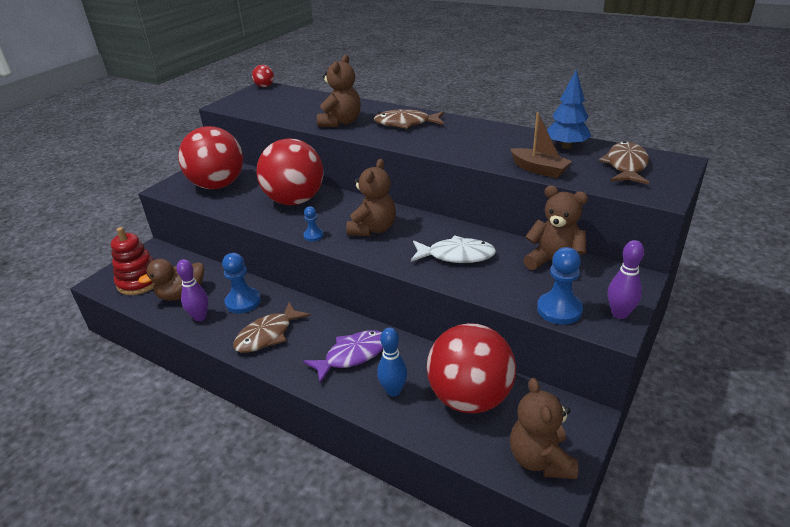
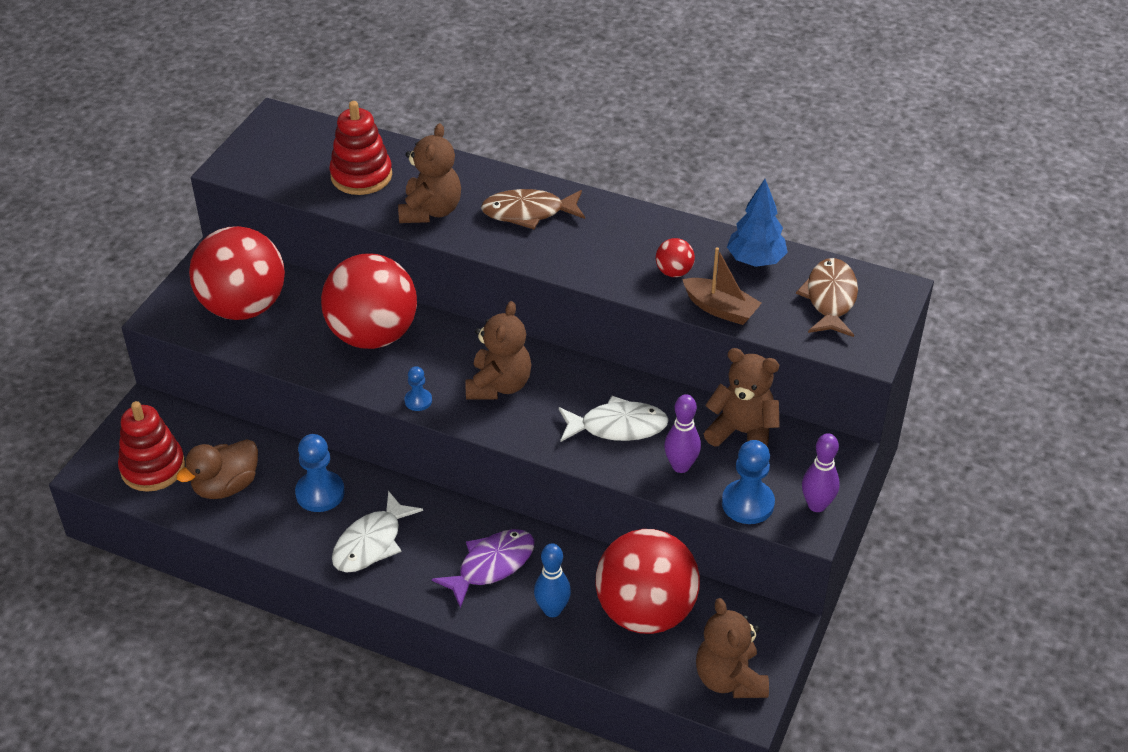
camera: 10 degrees left, 10 degrees up
(200, 317) = (267, 521): purple bowling pin -> purple bowling pin (681, 466)
(265, 86) = (280, 116): red ball -> red ball (674, 272)
(268, 335) = (371, 543): brown fish -> white fish
(302, 108) = (361, 176): none -> red stacking toy

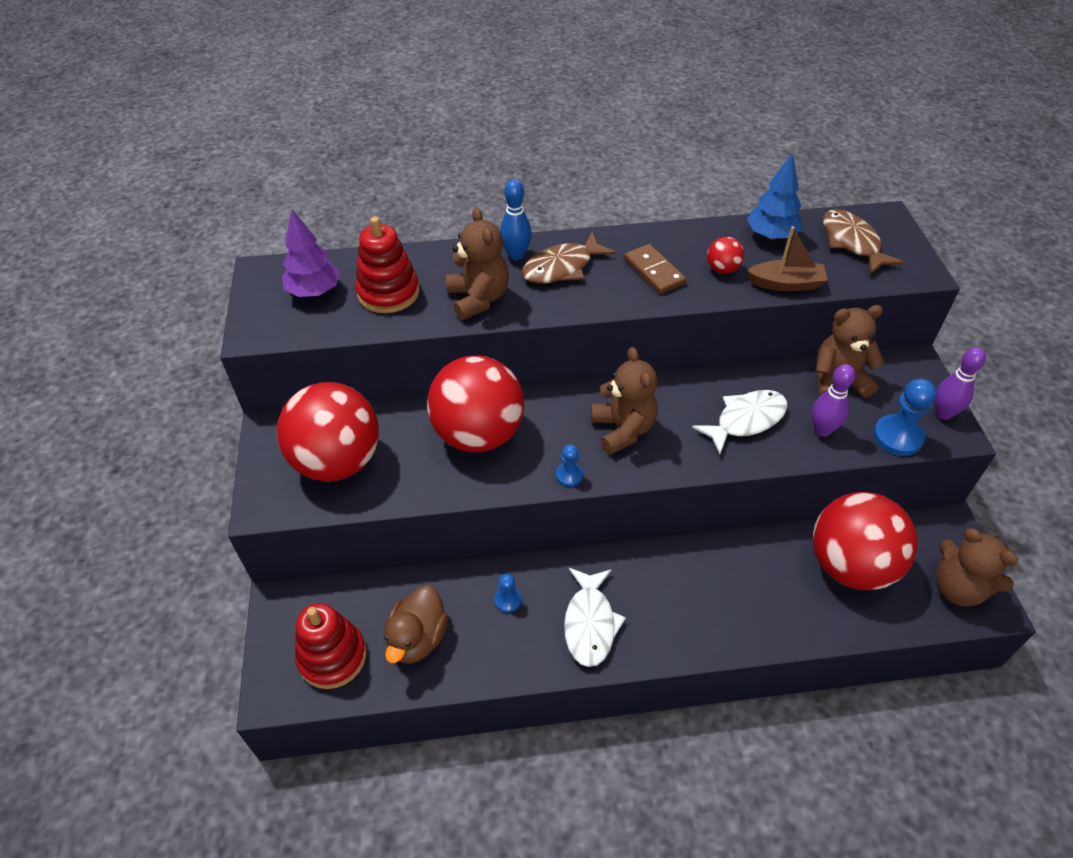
camera: 30 degrees left, 5 degrees up
(303, 151) = (314, 291): none -> purple tree
(320, 493) = (508, 600): blue pawn -> blue pawn, size x0.56
(491, 565) = (703, 590): purple fish -> none
(552, 610) = (783, 603): blue bowling pin -> blue bowling pin (516, 255)
(608, 249) = (654, 271): none -> brown domino

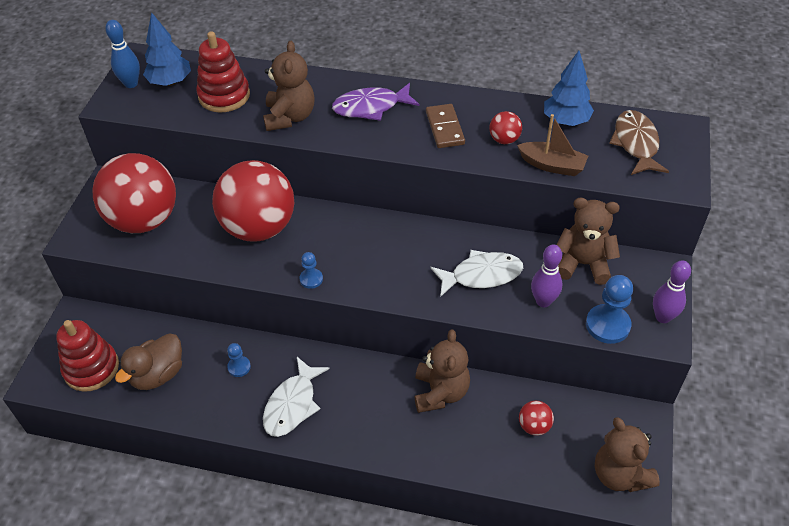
camera: 20 degrees right, 0 degrees up
(314, 291) = (170, 82): purple tree -> blue tree
(516, 255) = (340, 88): blue bowling pin -> blue bowling pin (131, 84)
(562, 267) = (370, 107): brown fish -> purple fish
(623, 429) = (374, 255): brown teddy bear -> brown teddy bear (440, 392)
(850, 565) = (534, 426): red ball -> red ball, size x0.40

